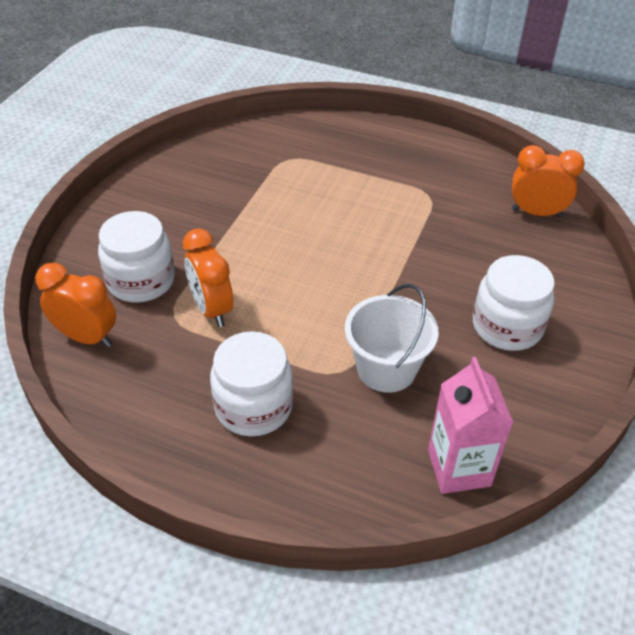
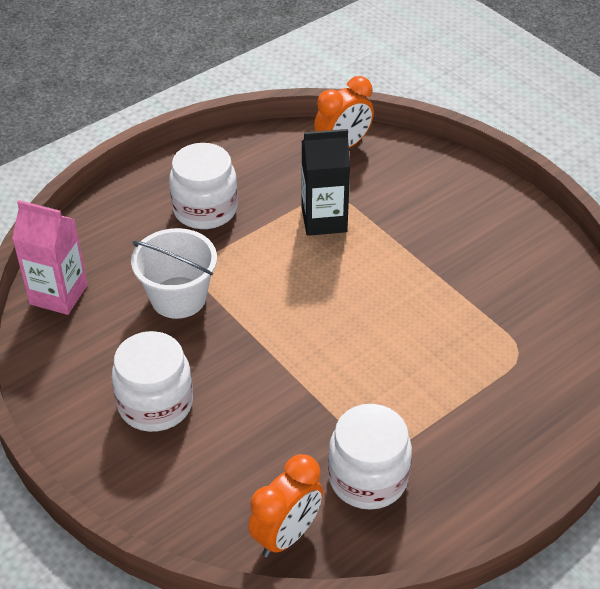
camera: 120 degrees right, 0 degrees up
(141, 281) = (388, 190): white jar -> white jar (368, 478)
(212, 309) = (324, 220): orange clock -> black carton

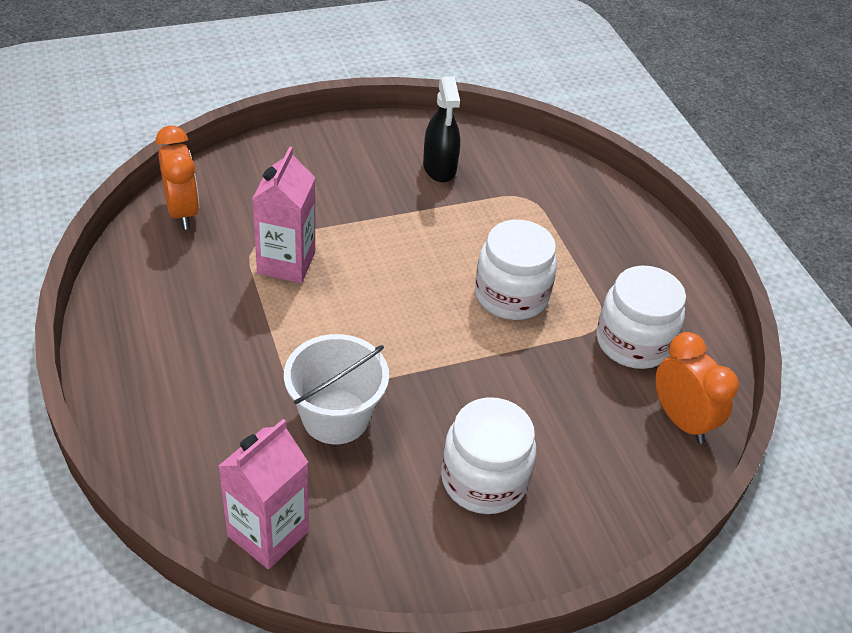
camera: 75 degrees left, 0 degrees up
(205, 209) = (206, 353): white jar -> white jar (511, 295)
(324, 220) = (286, 263): black carton -> pink carton
(514, 278) = (439, 167): none -> black spray bottle

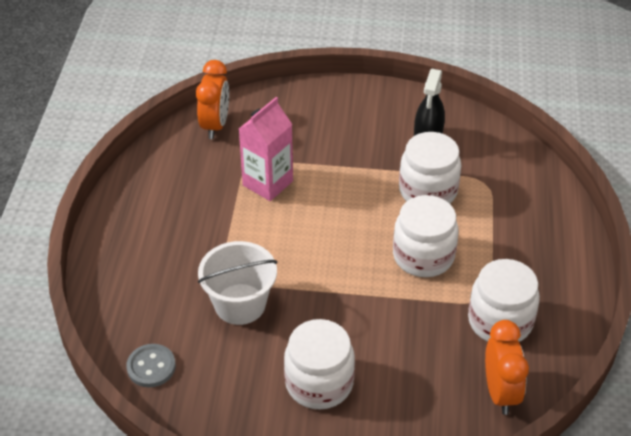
camera: 30 degrees right, 0 degrees up
(268, 533) = (151, 367): pink carton -> grey button
(473, 222) = (428, 191): none -> white jar

